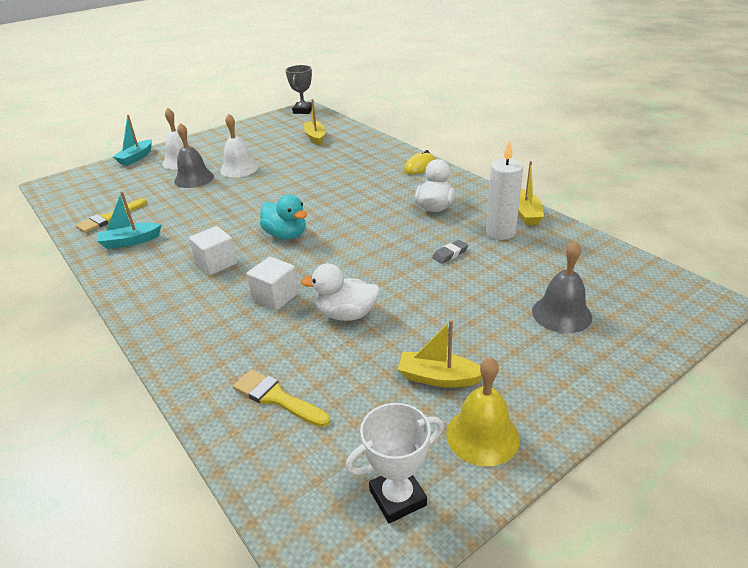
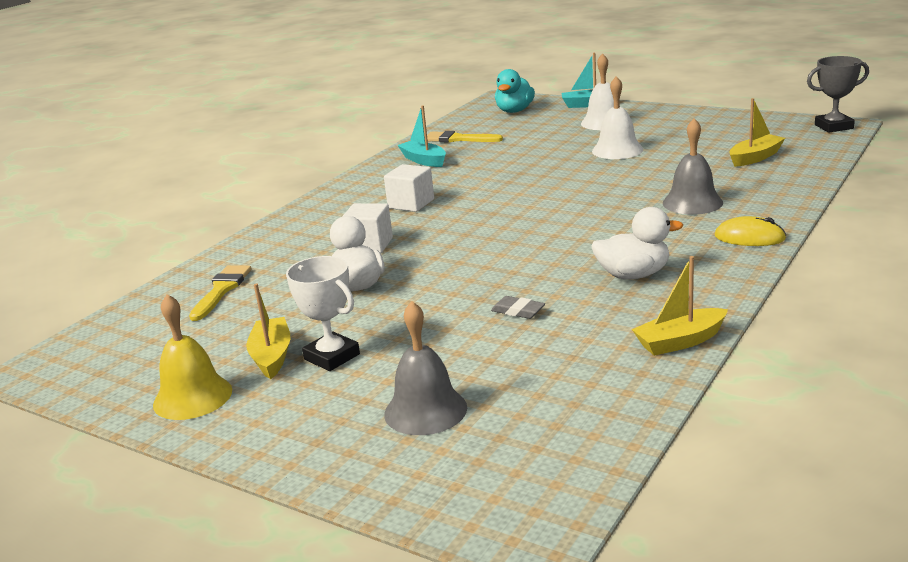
camera: 70 degrees right, 10 degrees down
(194, 178) = (570, 140): grey bell -> grey bell (692, 202)
(286, 235) = (488, 215): turquoise duck -> turquoise duck (514, 111)
(397, 497) = (112, 372): white trophy -> white trophy (332, 357)
(500, 232) = (603, 332): white candle -> none

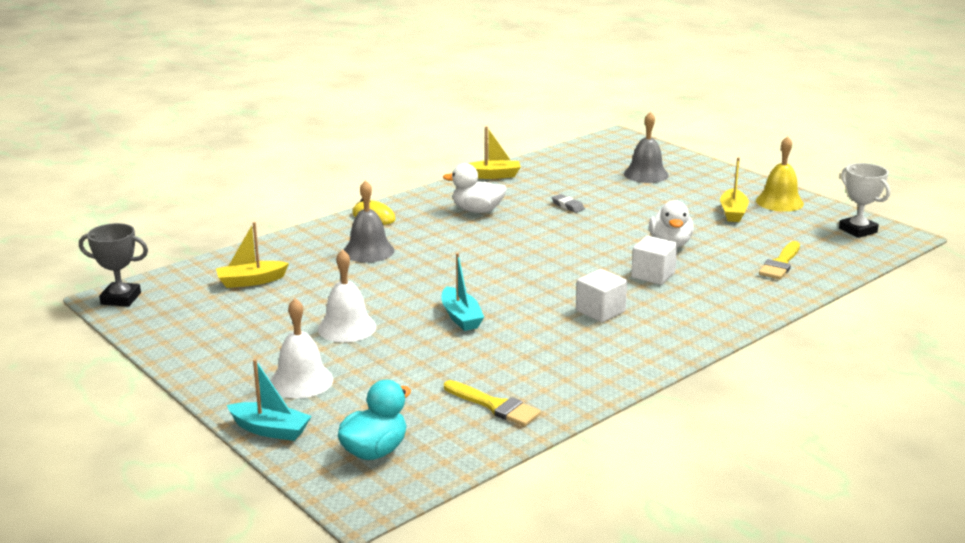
camera: 165 degrees left, 0 degrees up
(332, 357) = (694, 205): white trophy -> white trophy (858, 230)
(424, 160) = (558, 375): turquoise boat -> turquoise boat (461, 317)

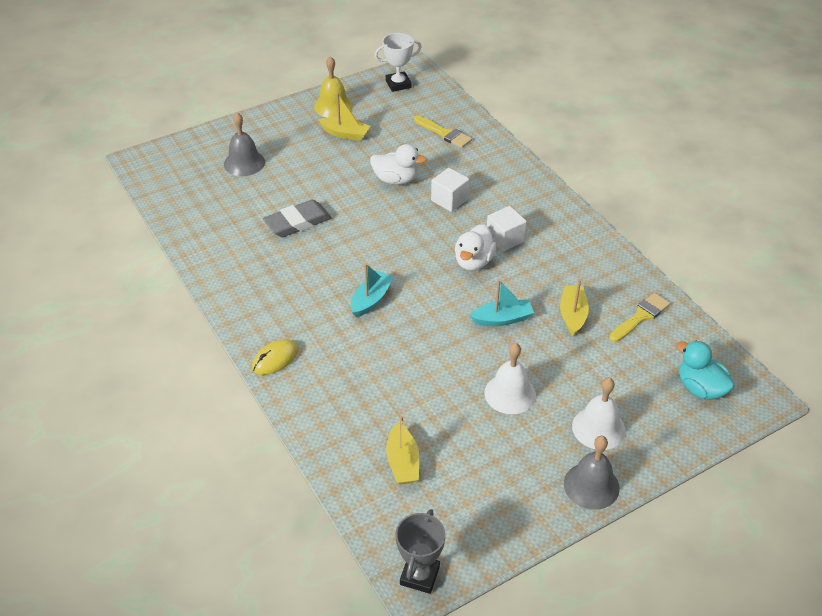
camera: 80 degrees left, 20 degrees up
(270, 430) = (672, 450): turquoise boat -> turquoise boat (371, 300)
(368, 251) = (356, 368): grey bell -> grey bell (591, 485)
(477, 211) = (287, 282): white duck -> white duck (473, 261)
(493, 175) = (203, 260): yellow boat -> yellow boat (572, 315)
(567, 206) = (298, 222): grey eraser -> grey eraser, size x2.01

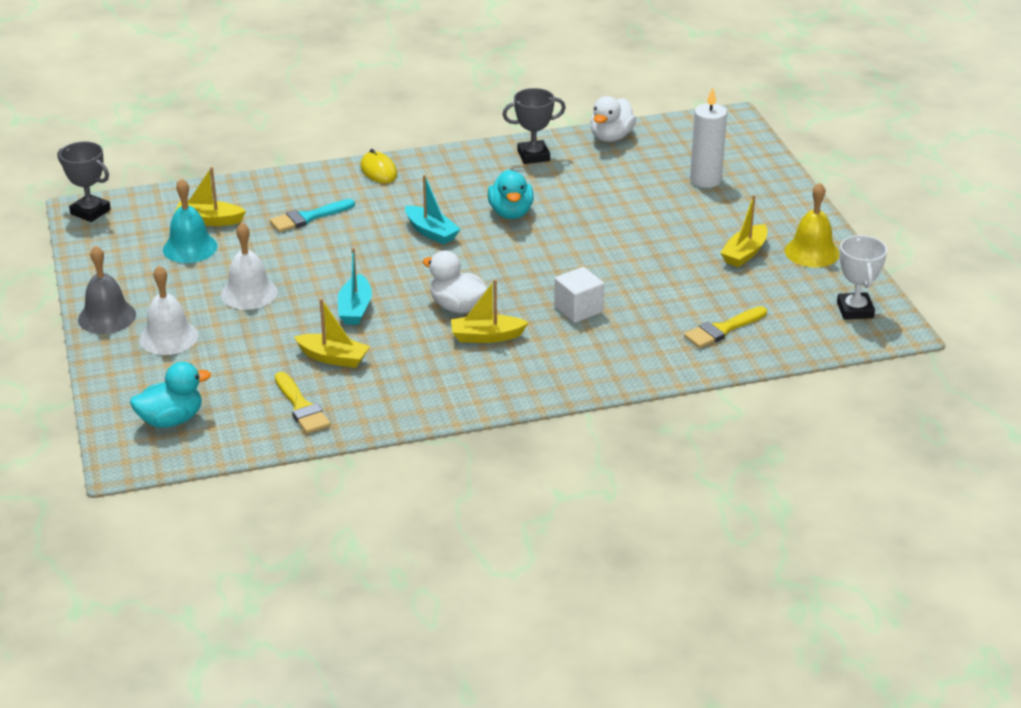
camera: 105 degrees right, 10 degrees down
(225, 262) = (533, 156): none -> grey trophy
(244, 163) = (705, 180): grey bell -> white candle
(298, 222) = (580, 203): grey eraser -> none
(325, 258) = (511, 213): none -> turquoise duck
(373, 388) = (308, 217): none -> turquoise brush
(396, 179) = (635, 277): white duck -> white duck (611, 137)
(455, 461) = (190, 248): none -> turquoise bell
(505, 239) = (486, 336): white cube -> yellow boat

